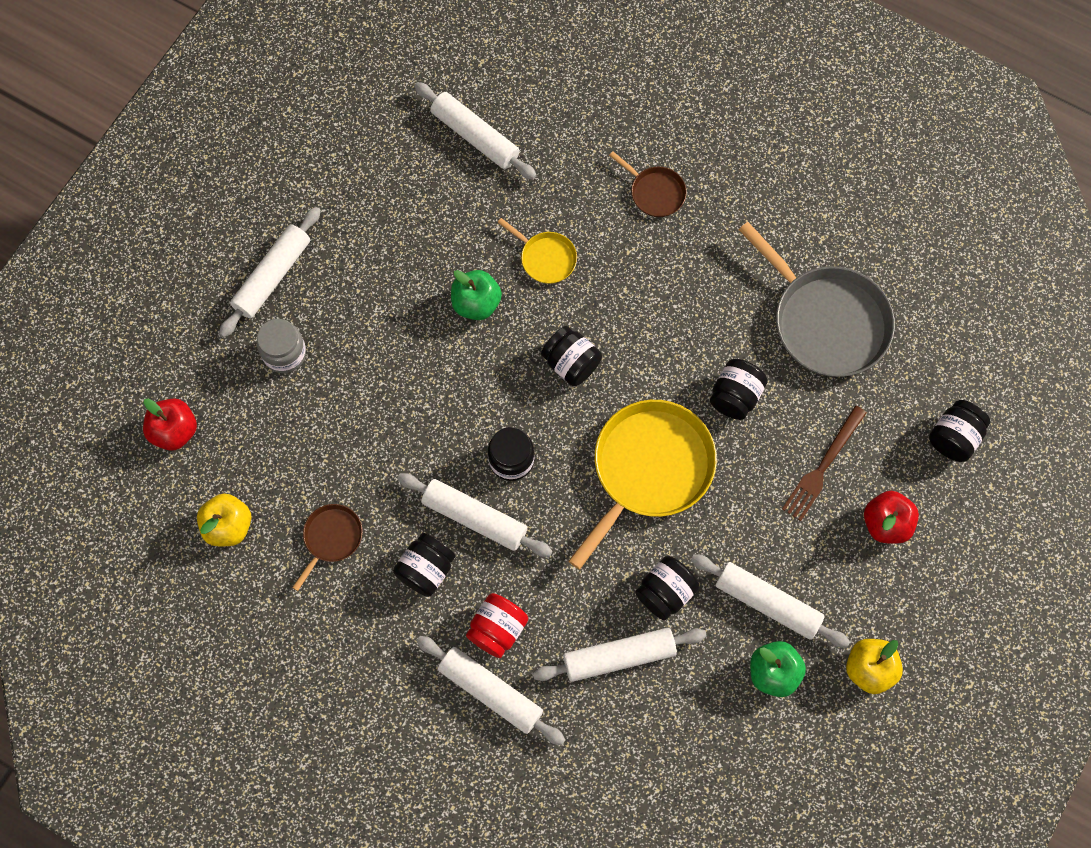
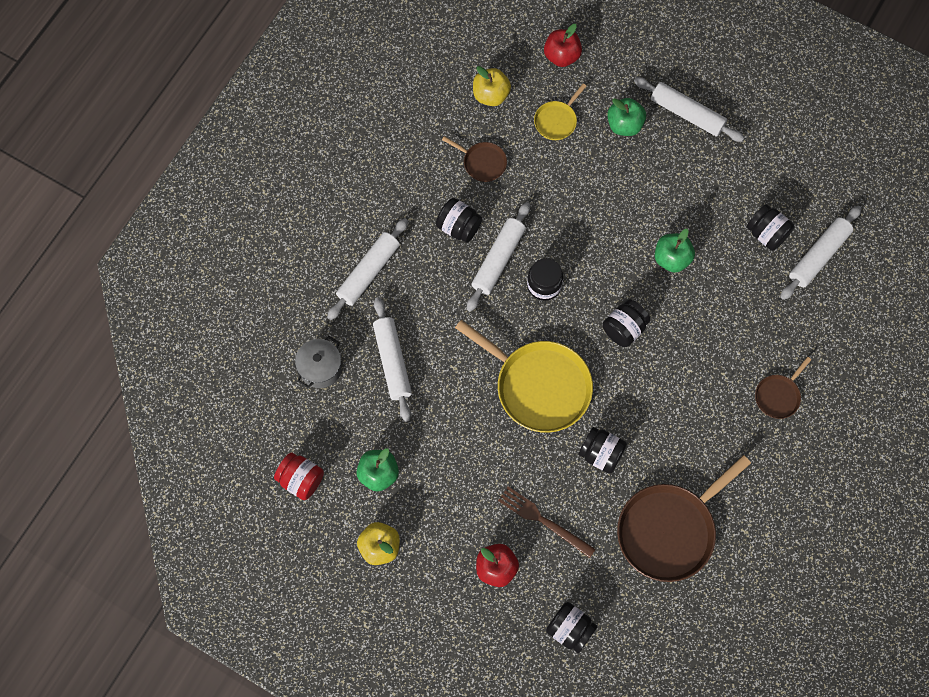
camera: 90 degrees right, 0 degrees up
(284, 353) = (624, 125): grey jar -> green apple
(497, 629) = (414, 276): red jar -> red jar (301, 480)
(546, 258) = (713, 310): yellow pan -> yellow pan (556, 121)
(630, 755) = (320, 368): none -> grey pot
(665, 592) = (441, 396): black jar -> black jar (766, 234)
(767, 603) = (432, 472): white rolling pin -> none
(826, 321) = (669, 530): grey pan -> brown pan

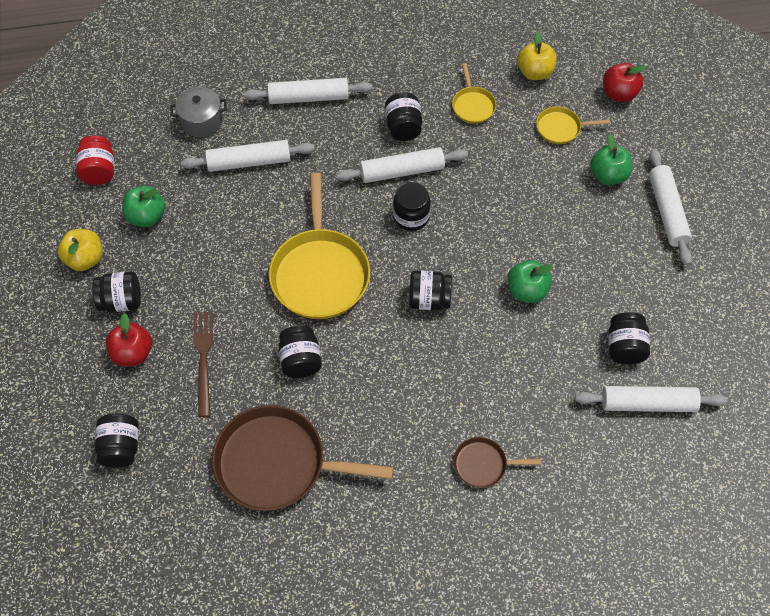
camera: 50 degrees right, 10 degrees down
(392, 361) = (249, 162): white rolling pin -> white rolling pin turned 45 degrees clockwise
(442, 545) = (121, 301): none -> black jar
(482, 163) = (473, 105): brown pan -> yellow pan

